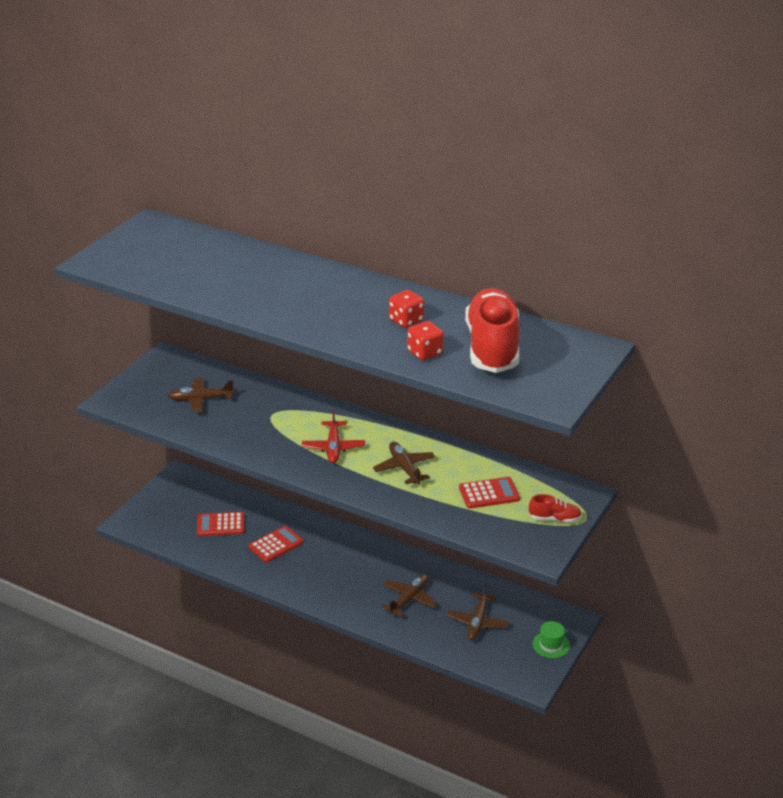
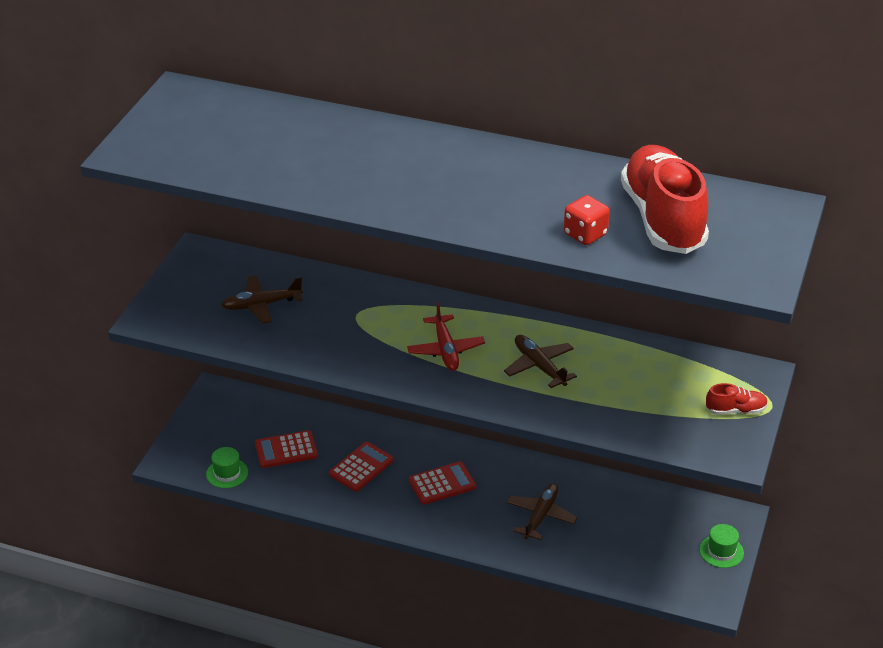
camera: 10 degrees left, 5 degrees up
(169, 537) = (227, 473): none -> green hat
(406, 320) = (547, 194): red dice -> none
(477, 622) = (629, 534): brown plane -> none
(489, 494) = (649, 387): red calculator -> red calculator (442, 484)

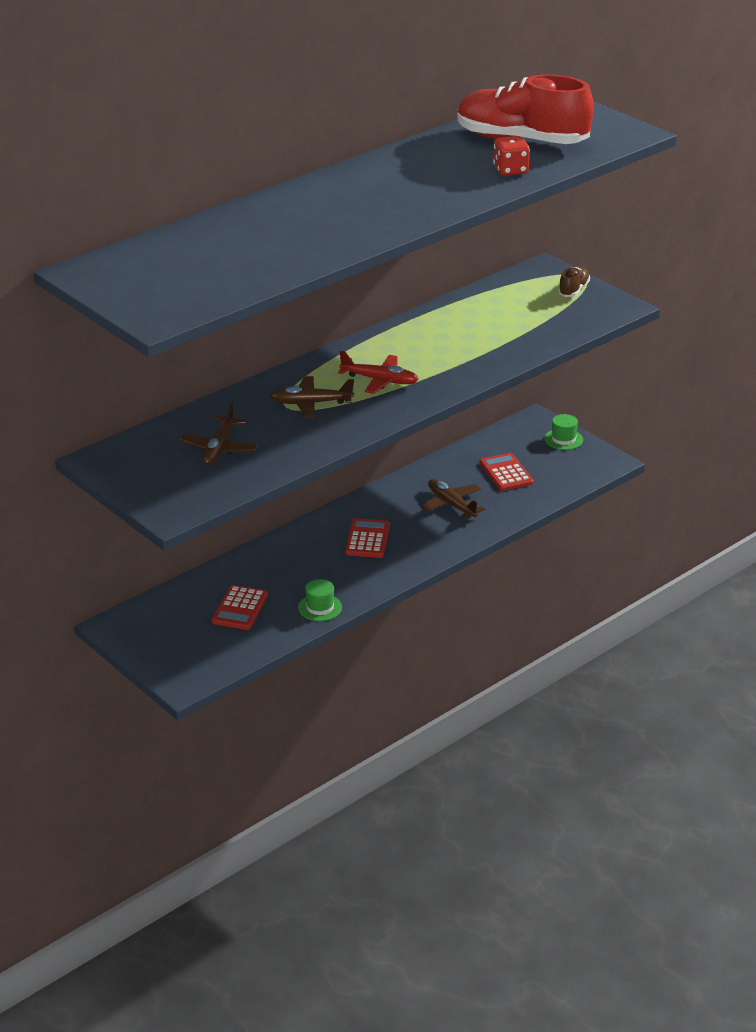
camera: 60 degrees left, 5 degrees down
(227, 473) = (236, 652): green hat -> green hat (320, 607)
(361, 467) = (305, 574): red calculator -> red calculator (506, 473)
(539, 366) = (444, 347): brown plane -> brown plane (311, 403)
(735, 410) = (573, 290): red shoe -> brown shoe

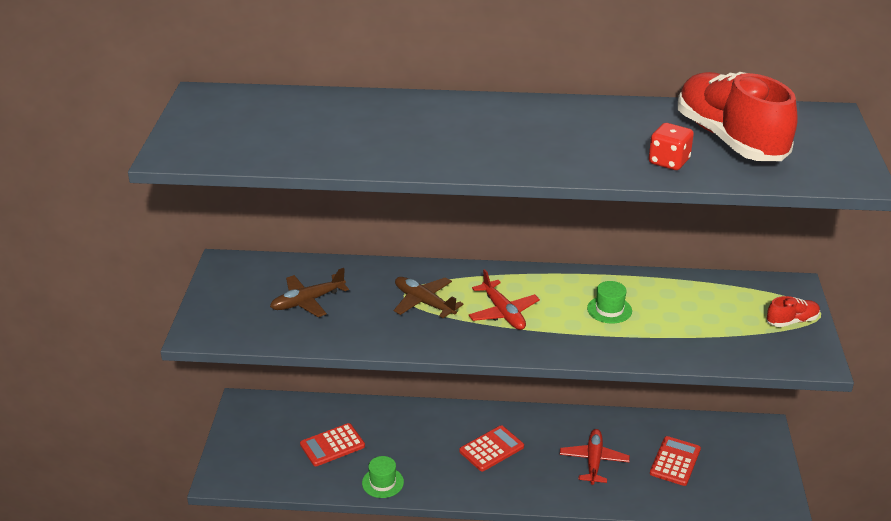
camera: 45 degrees right, 0 degrees up
(451, 504) = (593, 461): brown plane -> red plane
(563, 439) = (766, 461): green hat -> green hat (609, 309)
(573, 290) = (791, 321): brown shoe -> red shoe

